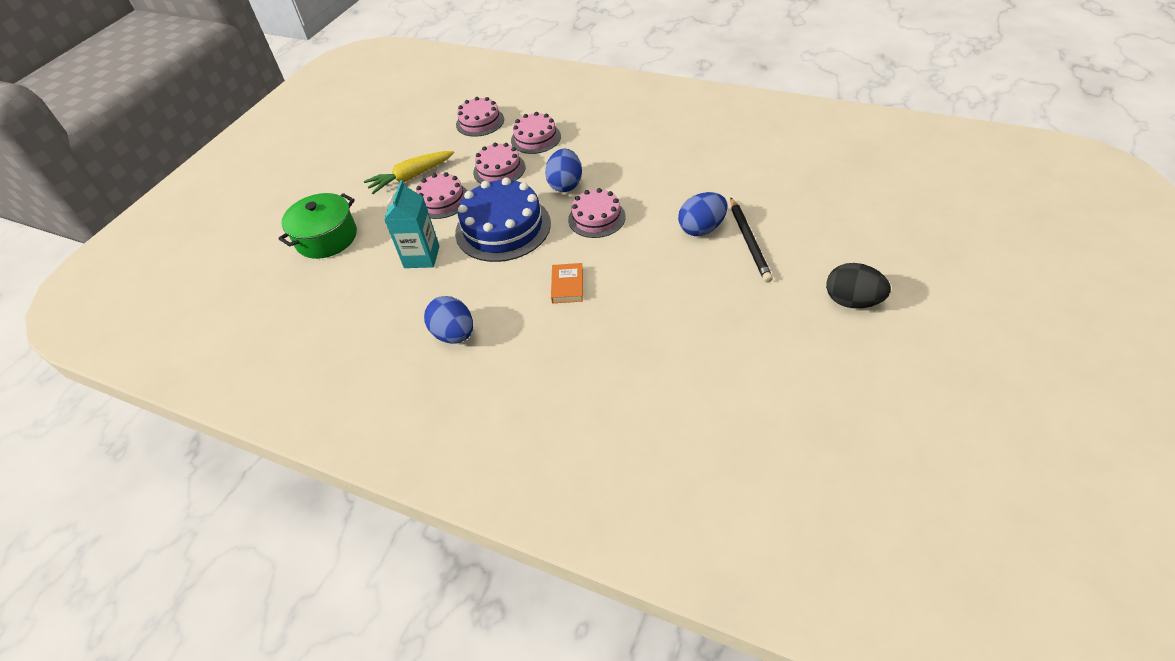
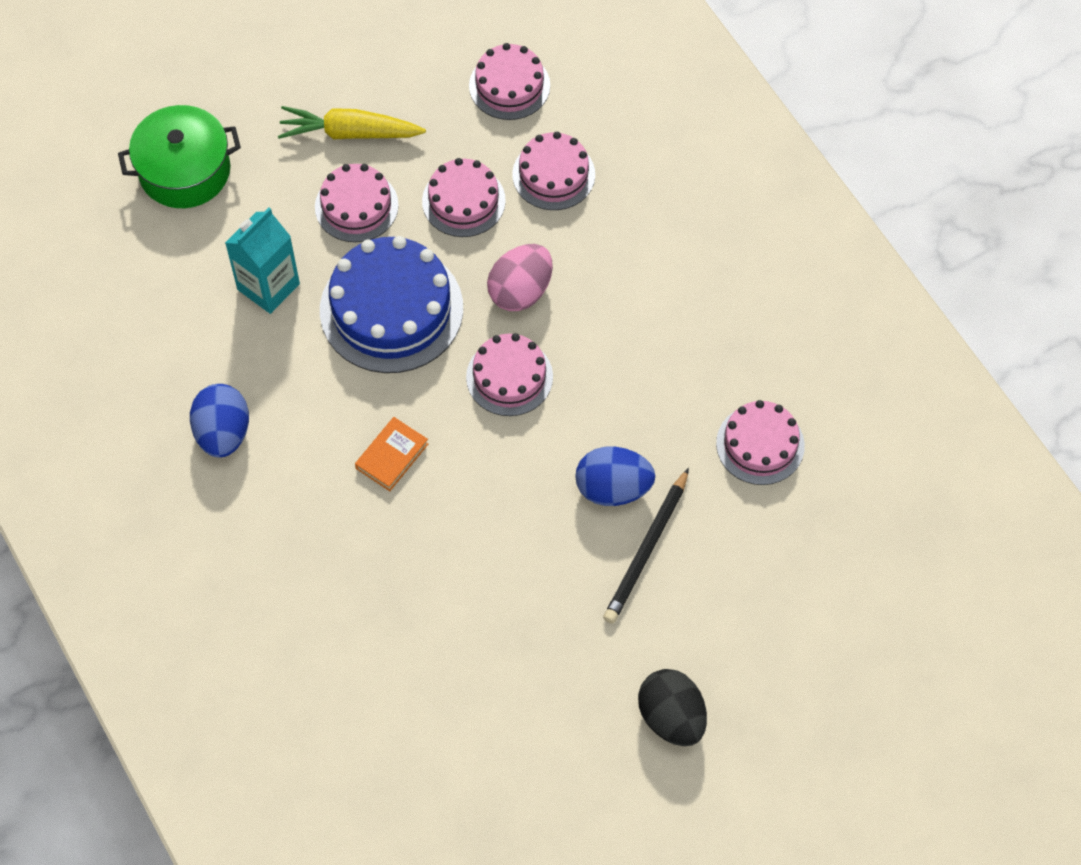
camera: 30 degrees right, 15 degrees up
(565, 185) = (520, 291): blue egg -> pink egg
(751, 172) = (760, 444): none -> pink cake

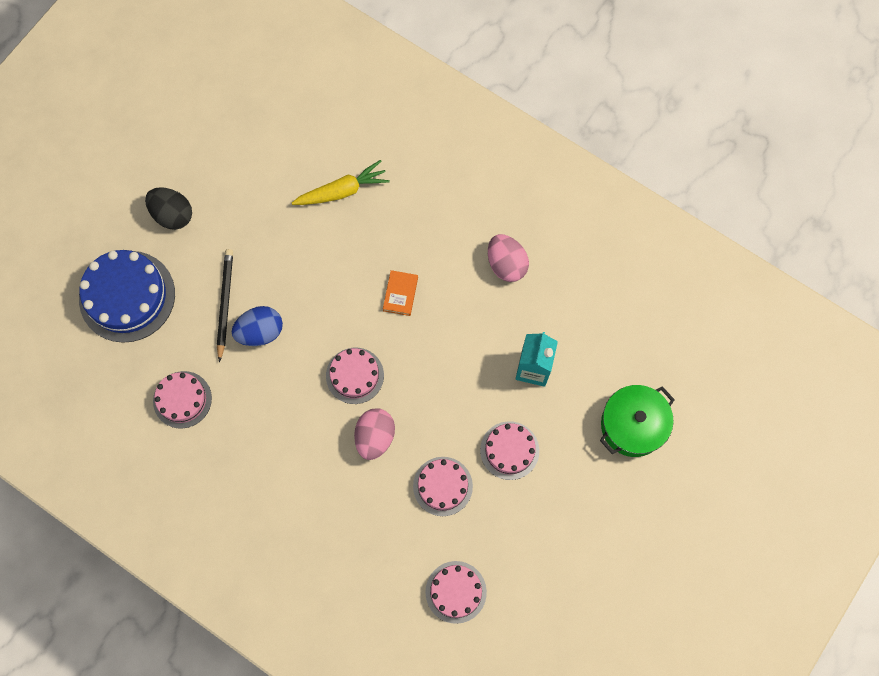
camera: 155 degrees right, 10 degrees up
(223, 433) = (506, 264): blue egg -> pink egg
(349, 133) = (543, 503): yellow carrot -> yellow carrot (342, 191)
(391, 309) = (449, 388): blue cake -> blue cake (127, 296)
(553, 174) = (393, 534): pink cake -> none

